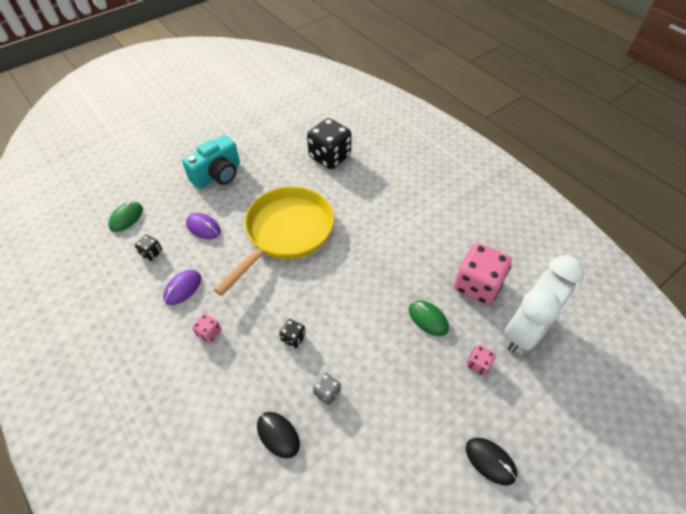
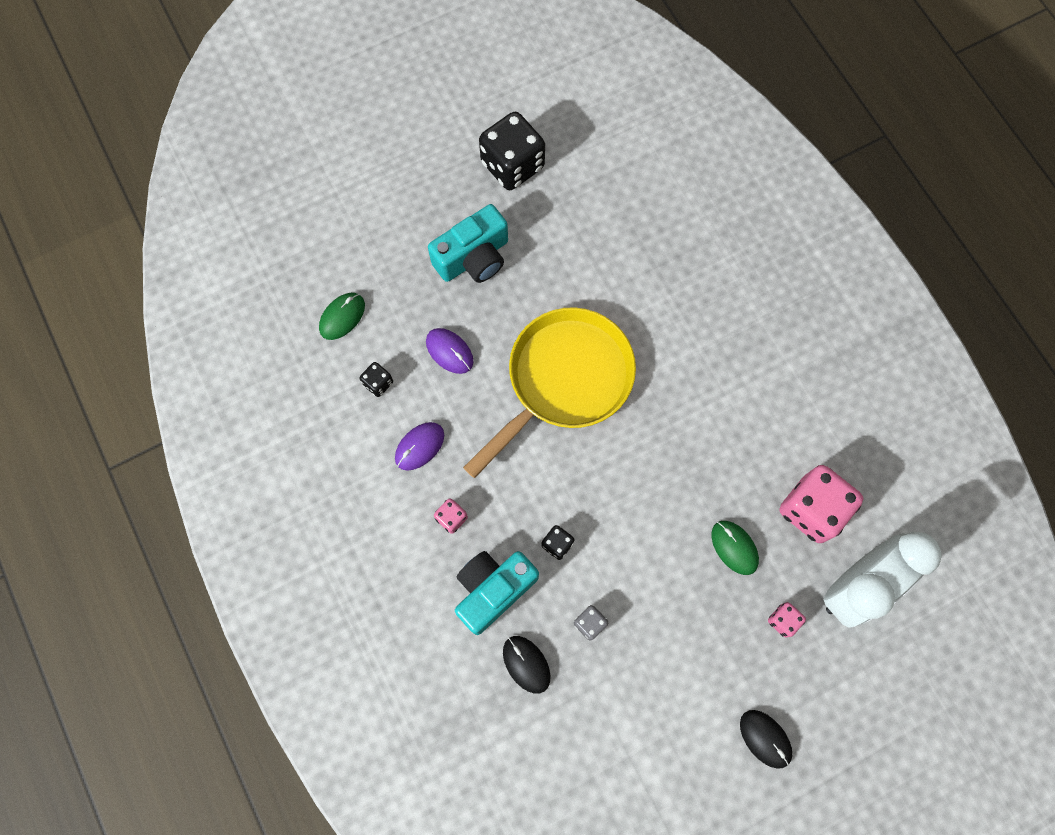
camera: 10 degrees right, 20 degrees up
(245, 380) = (493, 590): none -> turquoise camera
(330, 157) = (645, 249): black dice -> black dice (512, 165)

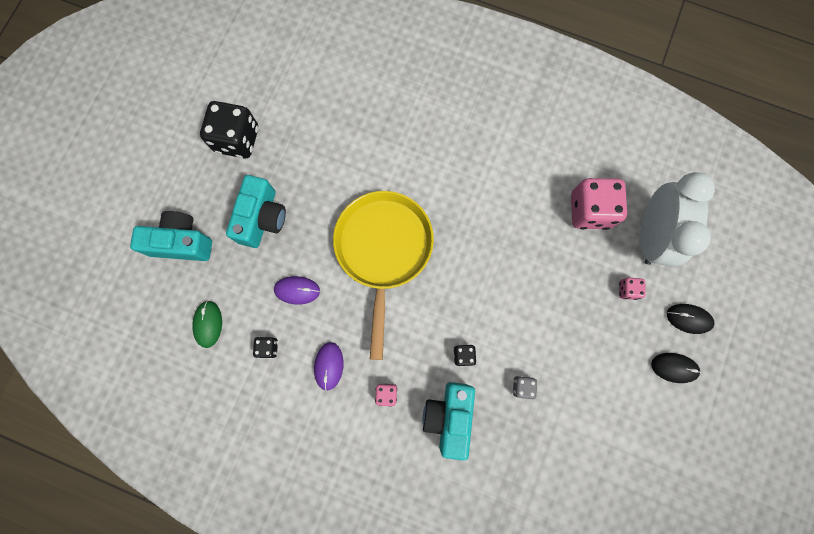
camera: 40 degrees left, 5 degrees up
(381, 222) = (181, 242): none -> turquoise camera
(526, 664) = (506, 444): black mouse -> black mouse (688, 318)
(734, 547) = (566, 270): green mouse -> none

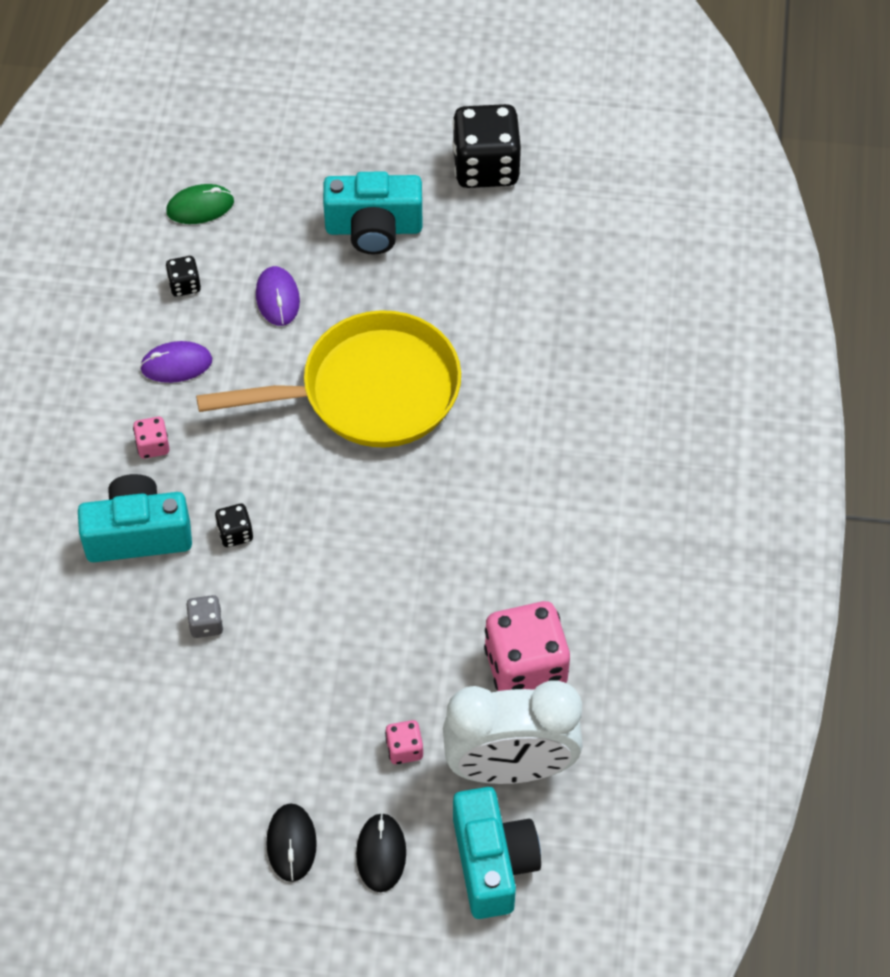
camera: 75 degrees right, 20 degrees down
(181, 242) = (309, 145): turquoise camera -> turquoise camera (492, 862)

